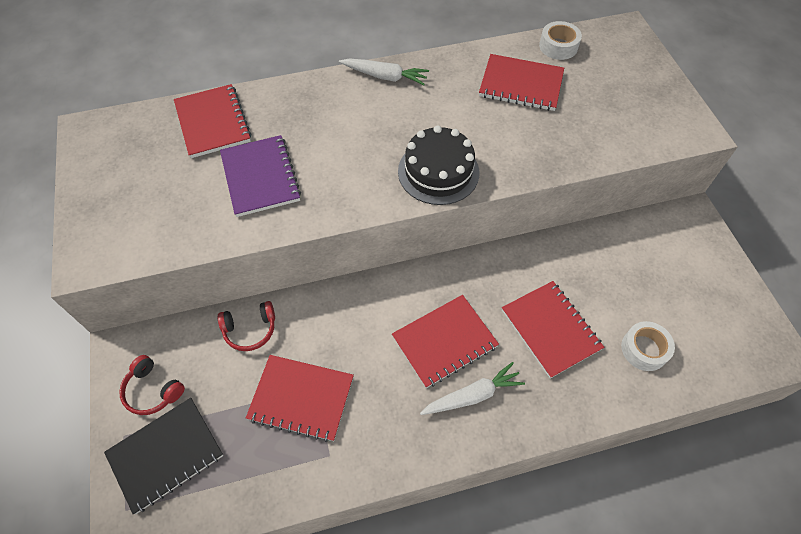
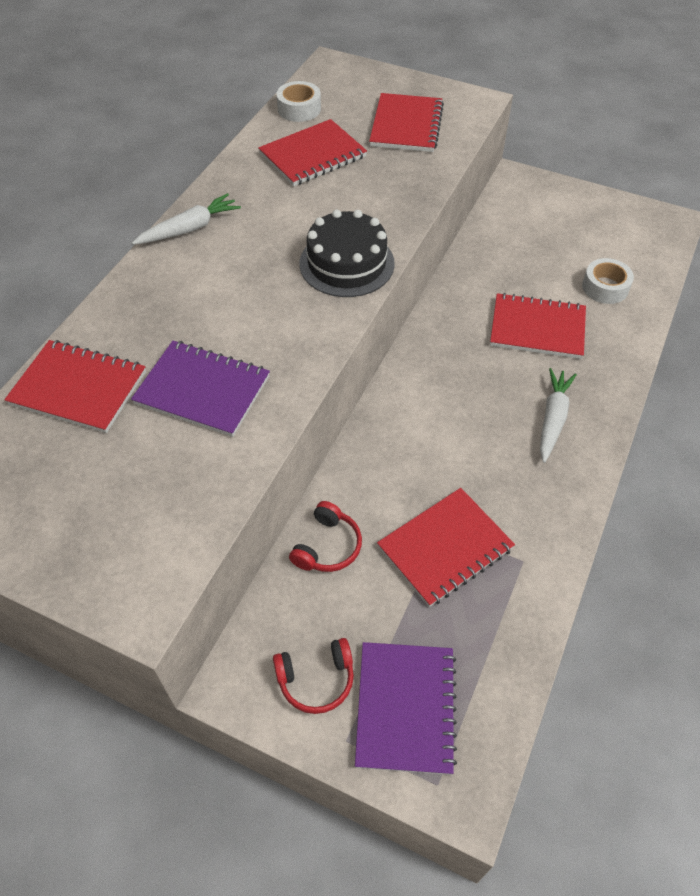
camera: 50 degrees left, 5 degrees down
(166, 455) = (405, 708): black notebook -> purple notebook
(444, 341) = (484, 404): red notebook -> red notebook (406, 125)

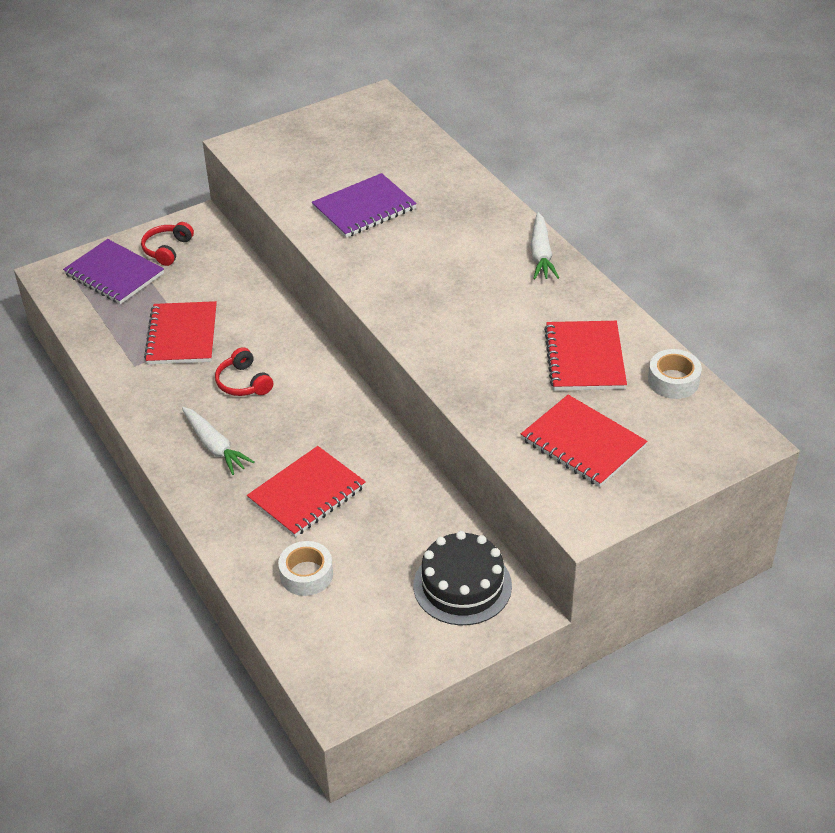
camera: 125 degrees right, 10 degrees down
(78, 388) = (418, 162): red notebook -> none
(328, 546) = (240, 286): red headphones -> red headphones (243, 383)
(347, 263) = (420, 318): black cake -> black cake (462, 585)

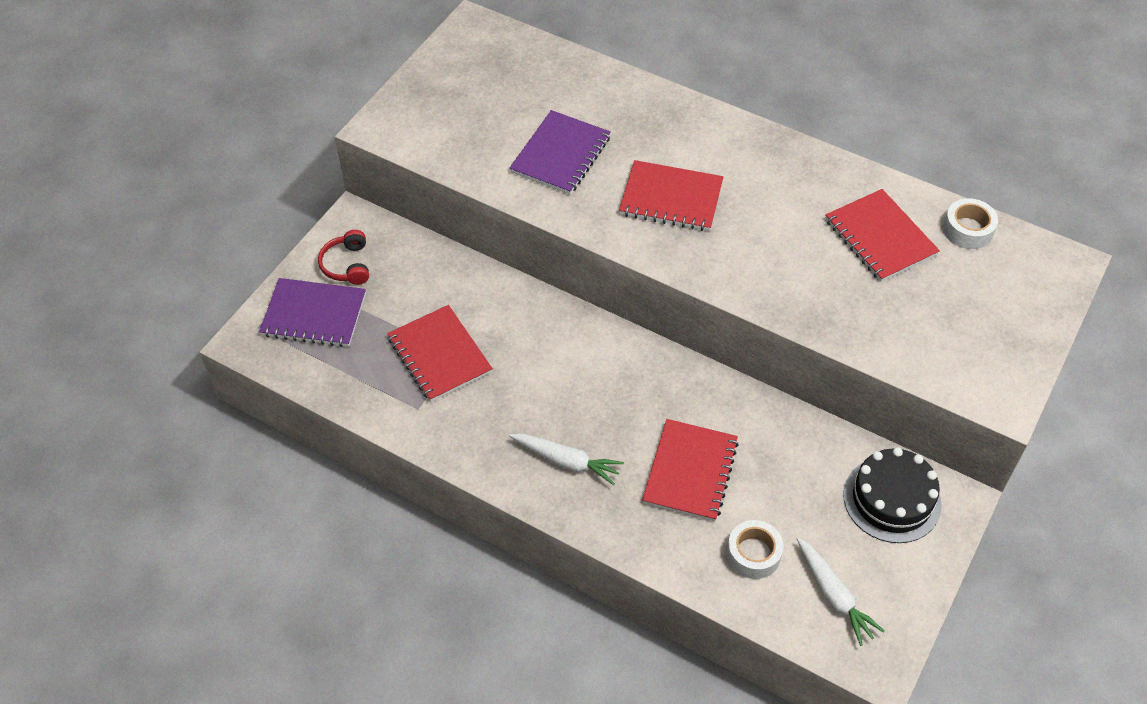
camera: 30 degrees left, 10 degrees up
(243, 383) = (540, 381): red headphones -> none
(541, 254) = (760, 143): white carrot -> white carrot (834, 595)
(583, 443) = (944, 324): red notebook -> red notebook (671, 198)

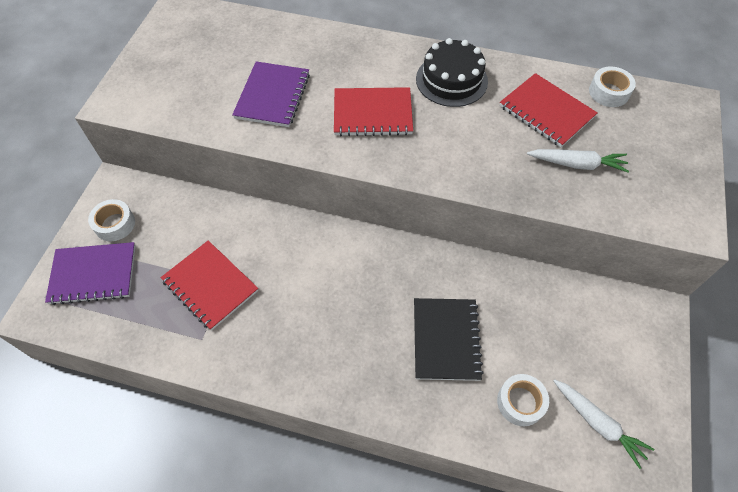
camera: 15 degrees left, 5 degrees up
(347, 265) = (115, 224): red headphones -> white tape
(566, 461) = (341, 356): white carrot -> white carrot (577, 164)
(690, 471) = (446, 340): red notebook -> black notebook
(892, 499) = (611, 323): black cake -> black cake (451, 80)

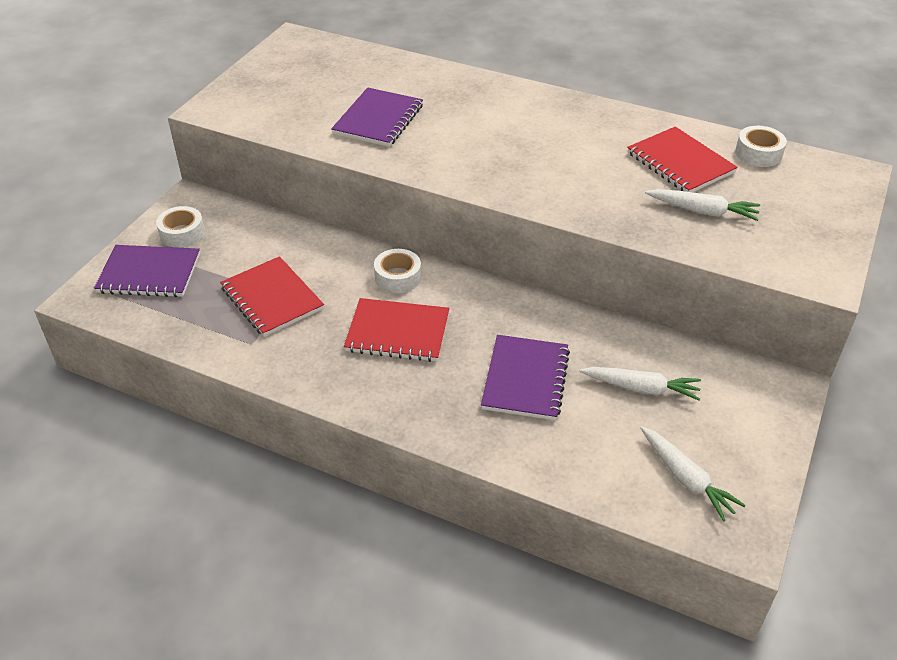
camera: 10 degrees right, 15 degrees down
(372, 113) = (483, 145): red notebook -> red notebook (397, 332)
(446, 340) = (525, 379): black notebook -> purple notebook
(451, 80) = (579, 125): black cake -> none
(520, 402) = (598, 447): white tape -> white tape (398, 277)
(542, 333) = (641, 388): none -> white carrot

